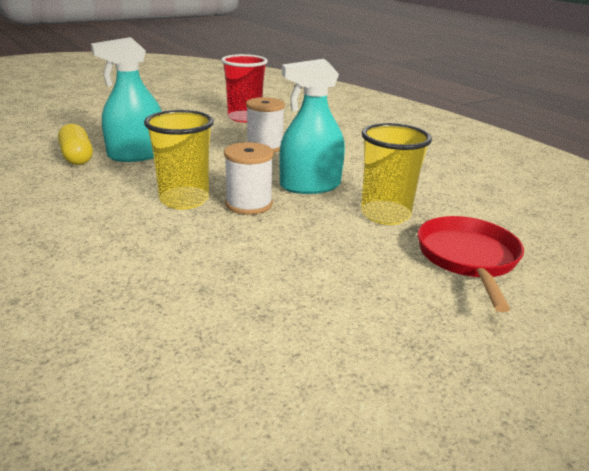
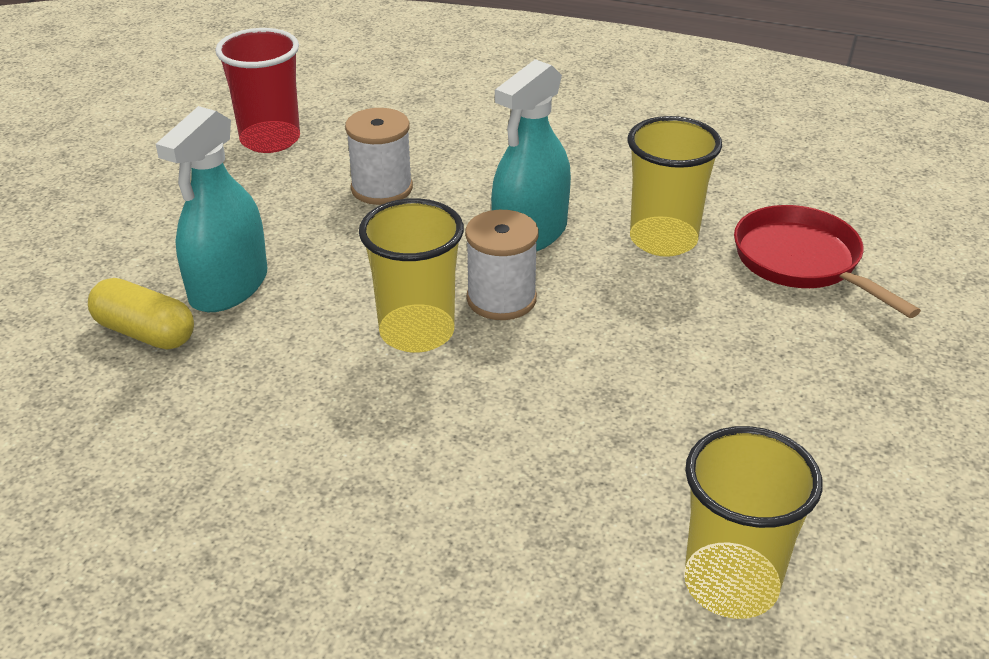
camera: 35 degrees left, 10 degrees up
(135, 400) = (731, 584): none -> yellow cup

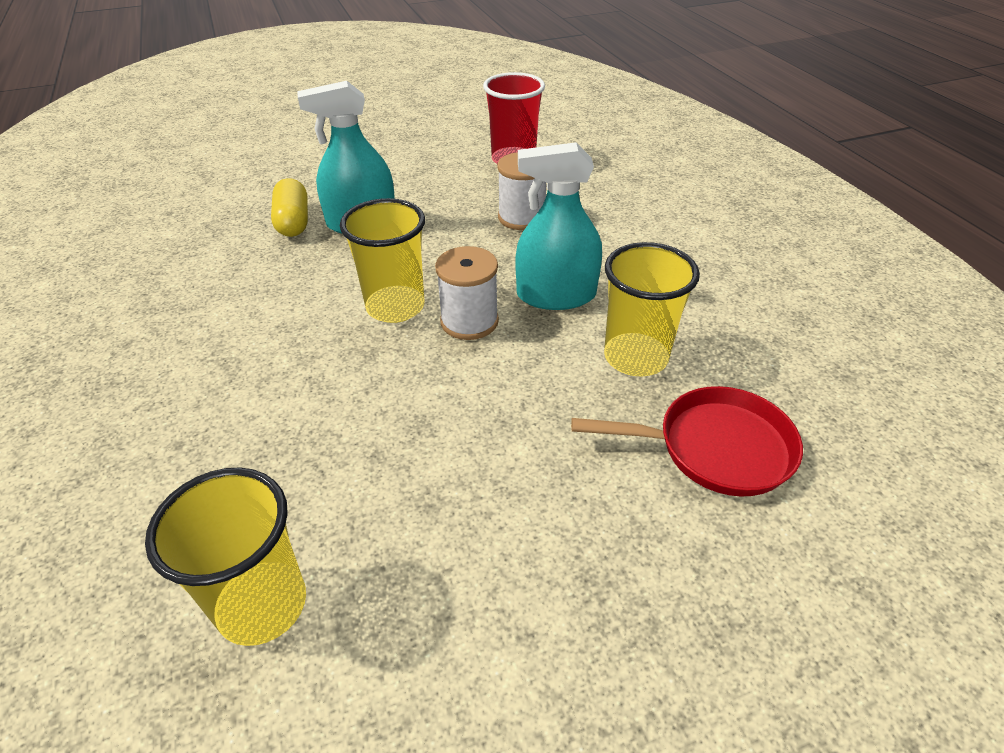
camera: 50 degrees right, 5 degrees up
(802, 262) = (715, 448): red pan -> red pan turned 75 degrees clockwise

